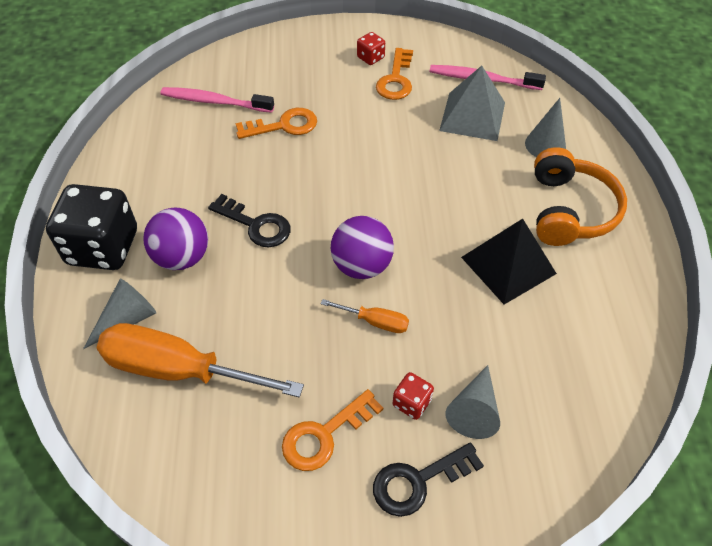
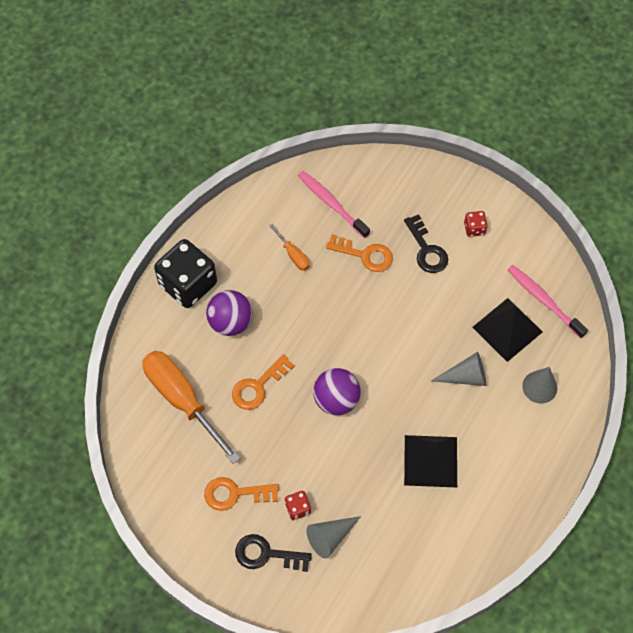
camera: 35 degrees right, 10 degrees up
(127, 319) = (173, 347): grey cone -> grey cone (466, 376)
(256, 225) = (291, 327): black key -> black key (426, 250)
(375, 322) = (315, 444): orange screwdriver -> orange screwdriver (293, 255)
(396, 80) = (477, 261): orange key -> orange key (258, 386)
(472, 116) = (507, 329): grey pyramid -> black pyramid
(569, 210) = (508, 448): orange headphones -> none

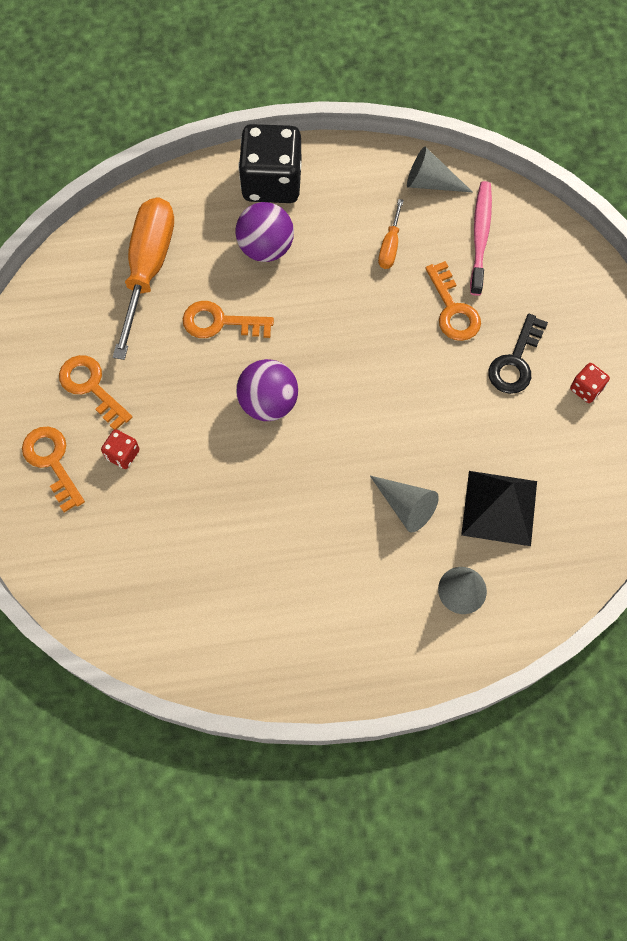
camera: 50 degrees right, 5 degrees up
(266, 554) = (52, 462): black key -> orange key
(330, 537) = (117, 506): grey cone -> grey cone (430, 182)
(430, 461) = (280, 541): black pyramid -> none
(544, 300) = (569, 520): pink toothbrush -> none

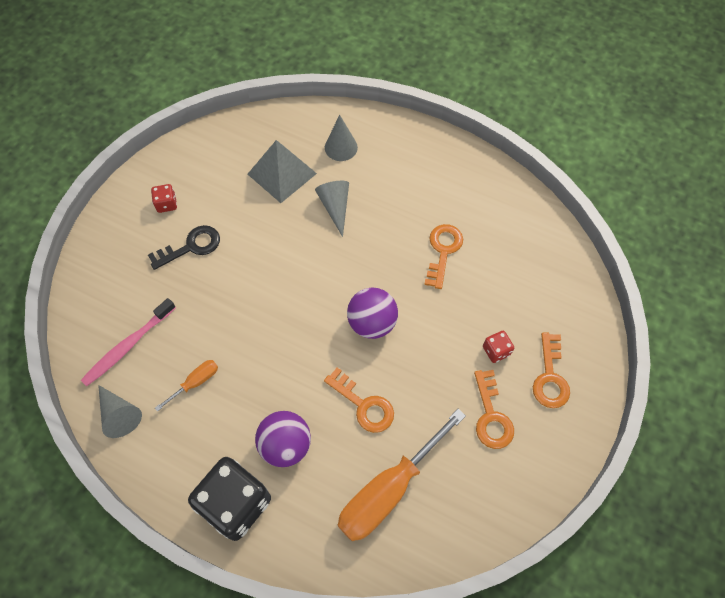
camera: 145 degrees left, 5 degrees down
(453, 309) = (196, 306): orange key -> orange key (443, 251)
(499, 508) = (282, 173): black pyramid -> grey pyramid

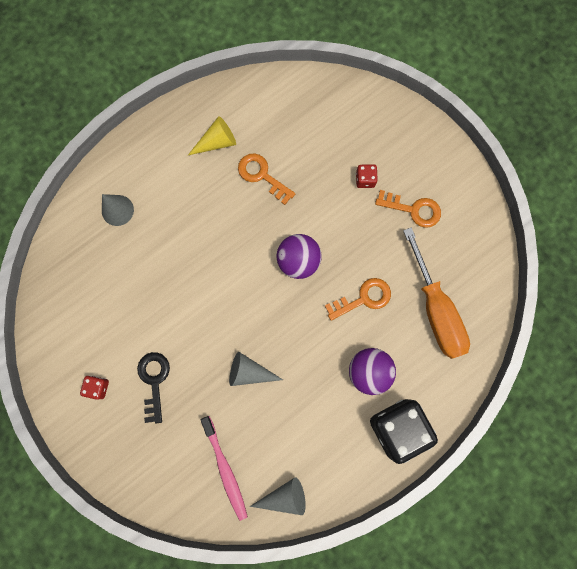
camera: 65 degrees left, 15 degrees up
(195, 382) = (284, 423): orange screwdriver -> none
(282, 173) = (118, 272): grey pyramid -> none
(335, 207) = (176, 242): grey cone -> grey cone (249, 372)
(454, 198) = (217, 142): none -> yellow cone
(550, 377) = (403, 152): orange key -> none

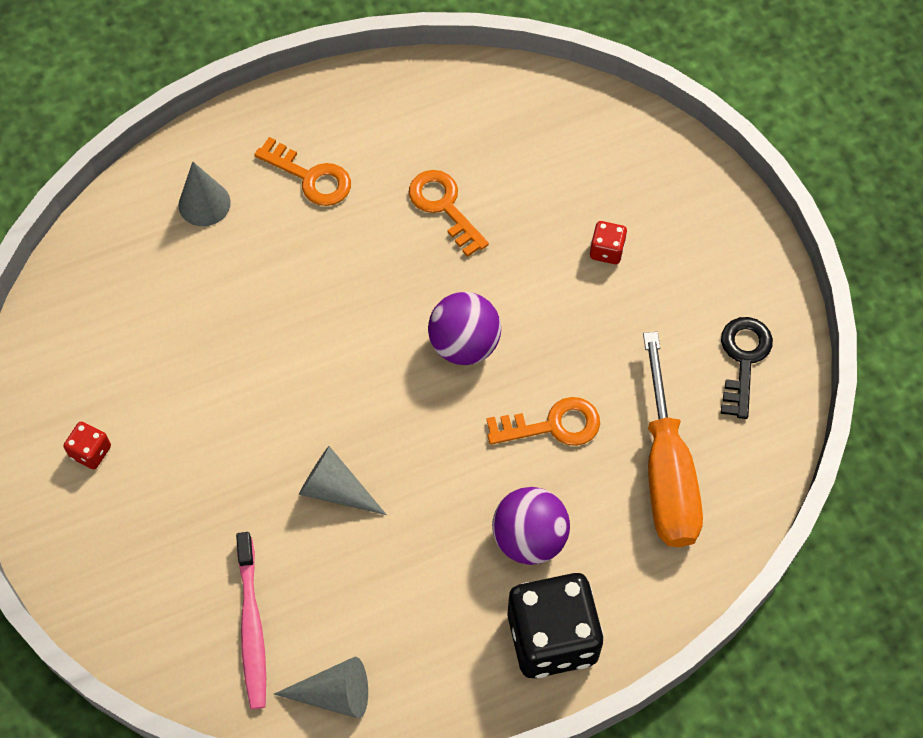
camera: 15 degrees right, 15 degrees down
(154, 381) = (181, 465): black key -> black key (743, 359)
(217, 142) = (388, 143): yellow cone -> none
(413, 209) = (672, 313): orange key -> orange key (311, 177)

